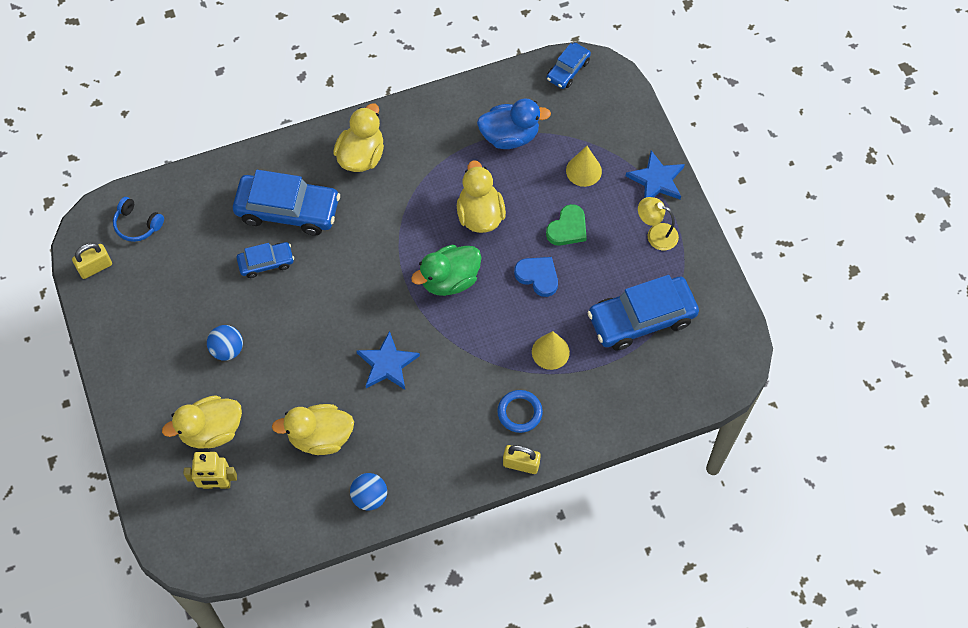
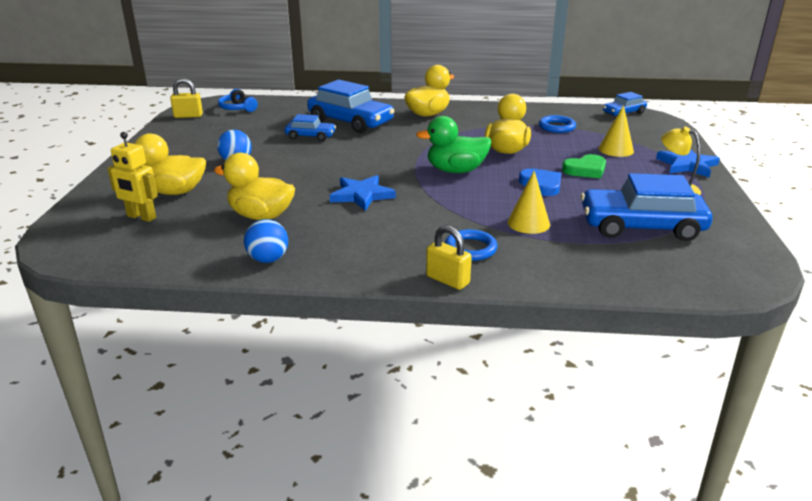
camera: 25 degrees right, 35 degrees down
(510, 136) = (556, 127): blue duck -> blue ring

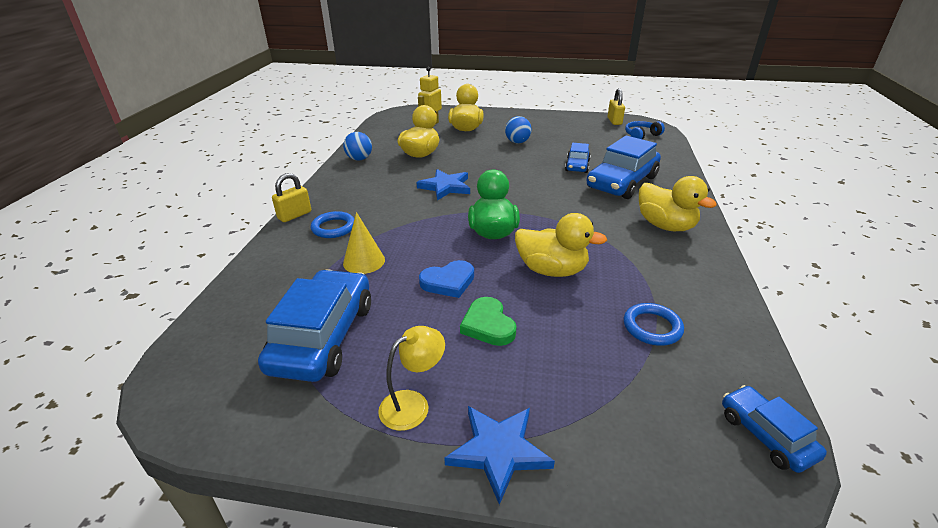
camera: 95 degrees right, 5 degrees up
(616, 150) = (563, 373): yellow cone -> none

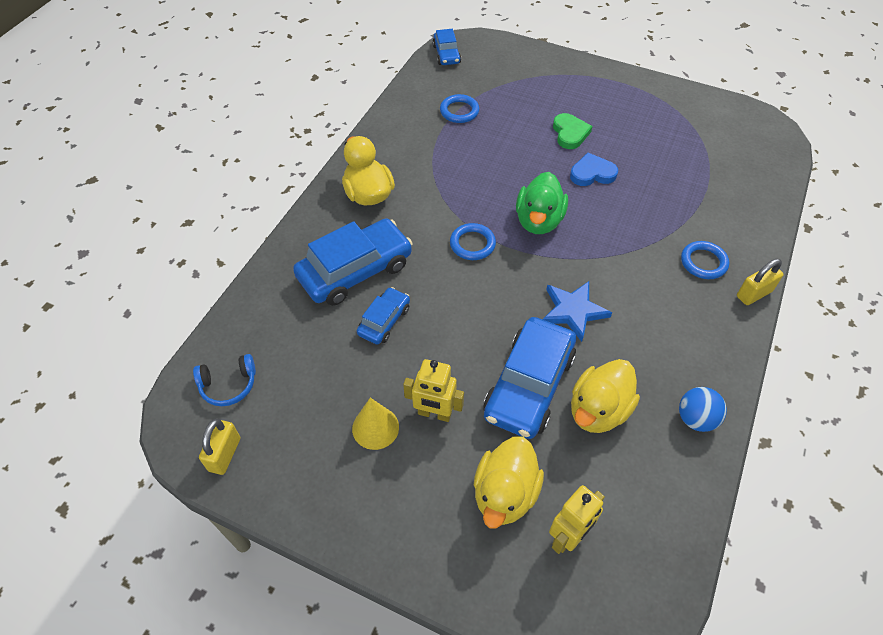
camera: 165 degrees left, 20 degrees up
(323, 336) = (687, 147): blue car -> blue car (529, 385)
(364, 261) = (665, 209): yellow cone -> yellow cone (375, 427)
(413, 404) = (625, 98): yellow lamp -> none
(498, 451) = (583, 72): blue star -> none
(517, 142) = (434, 413): blue ball -> yellow robot
(543, 209) = (472, 244): none -> blue ring
(552, 270) = (503, 167): yellow duck -> none

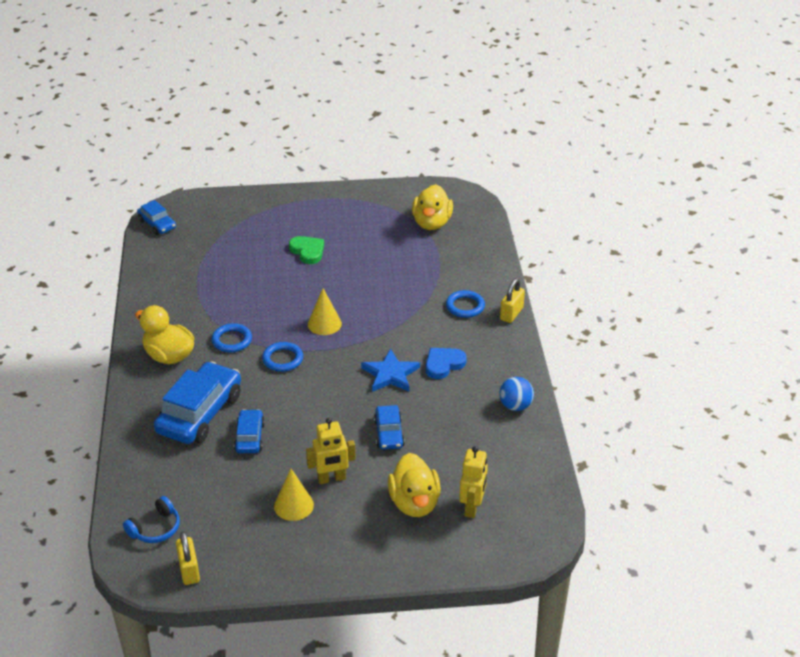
camera: 30 degrees left, 15 degrees down
(459, 111) = (202, 266): blue ring -> blue ring (232, 340)
(529, 385) = (389, 433): blue car -> blue car, size x0.53
(538, 221) = (324, 324): green duck -> yellow cone
(592, 173) = (344, 275): blue heart -> blue heart (443, 364)
(598, 410) = (447, 428): yellow duck -> yellow duck (431, 223)

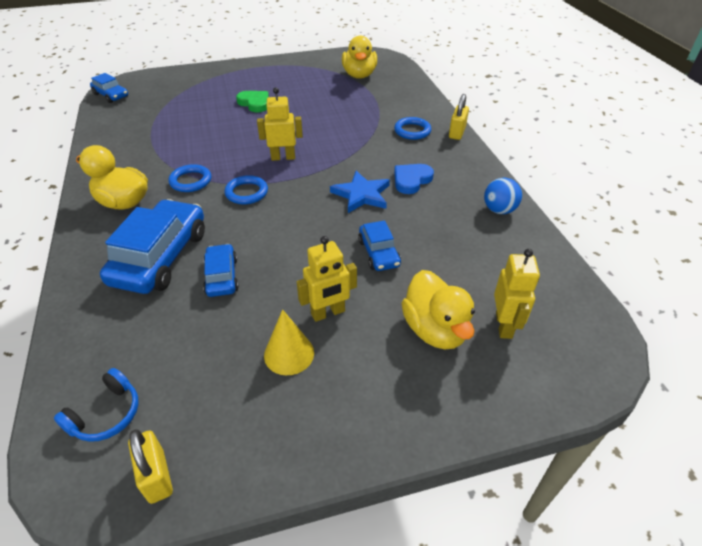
camera: 10 degrees left, 5 degrees up
(324, 324) = (283, 157): yellow cone -> yellow robot

